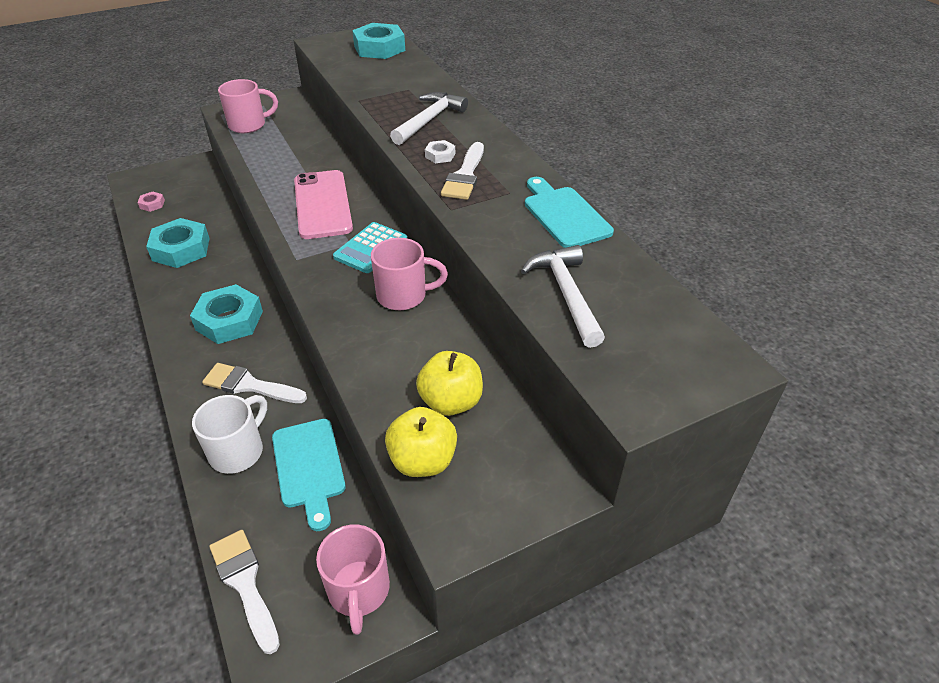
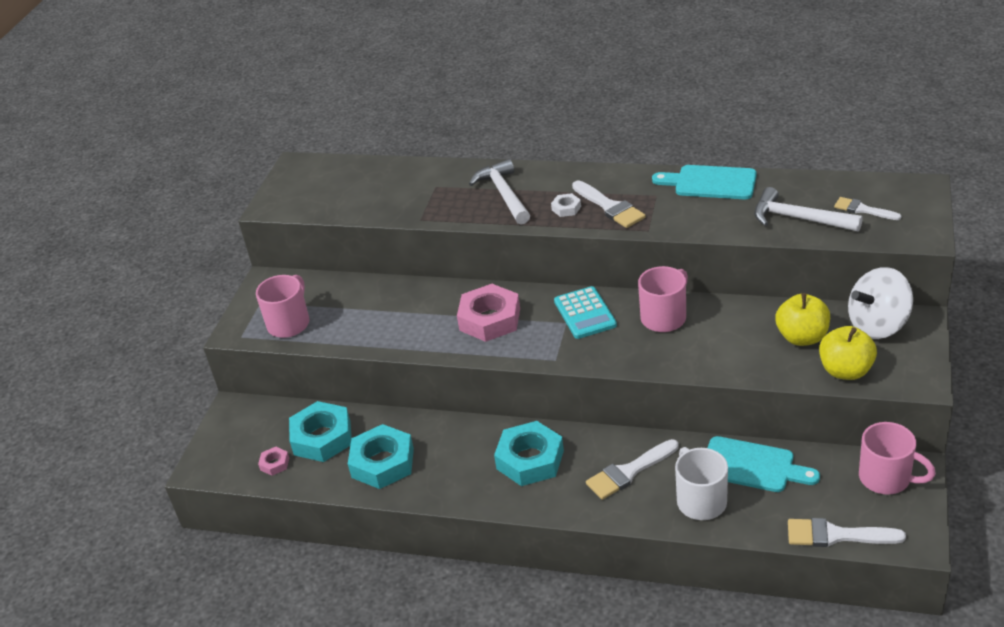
camera: 45 degrees left, 5 degrees down
(322, 204) = (489, 319): pink phone -> pink nut
(379, 48) = (333, 176): turquoise nut -> turquoise nut (322, 438)
(522, 455) = (878, 325): none -> white spinning top
(633, 335) = (863, 210): none -> white brush

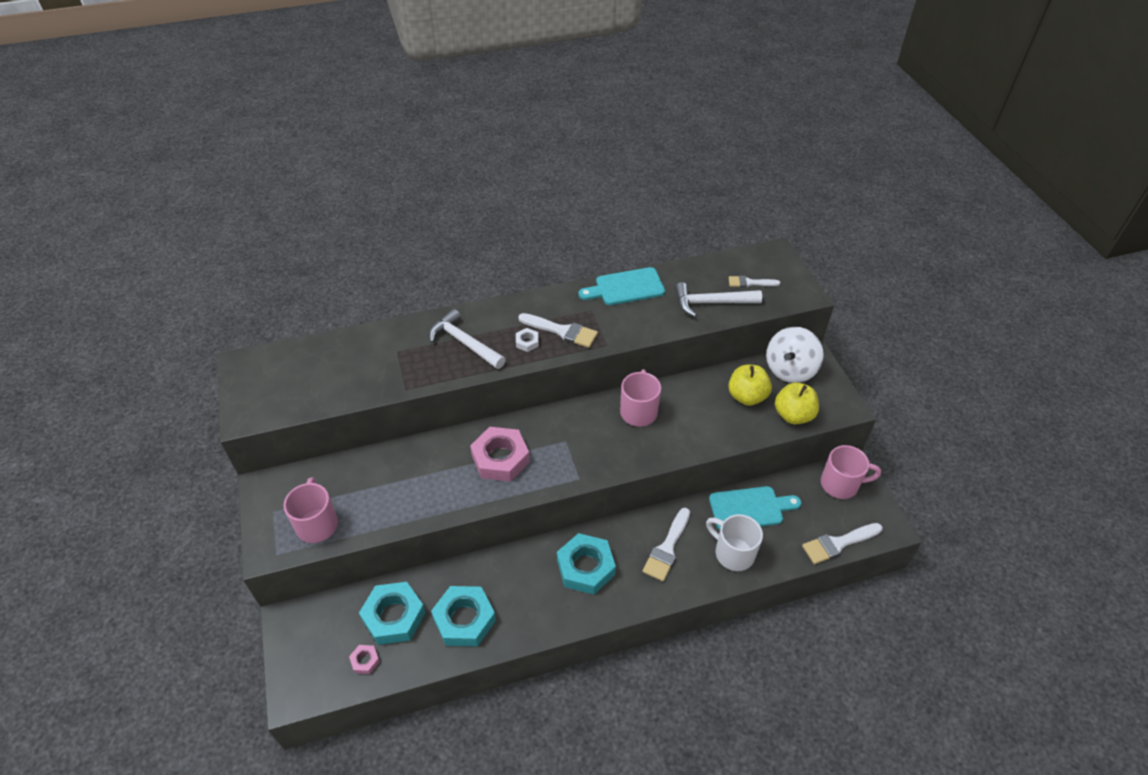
camera: 35 degrees left, 10 degrees up
(585, 313) = (575, 427): turquoise calculator -> none

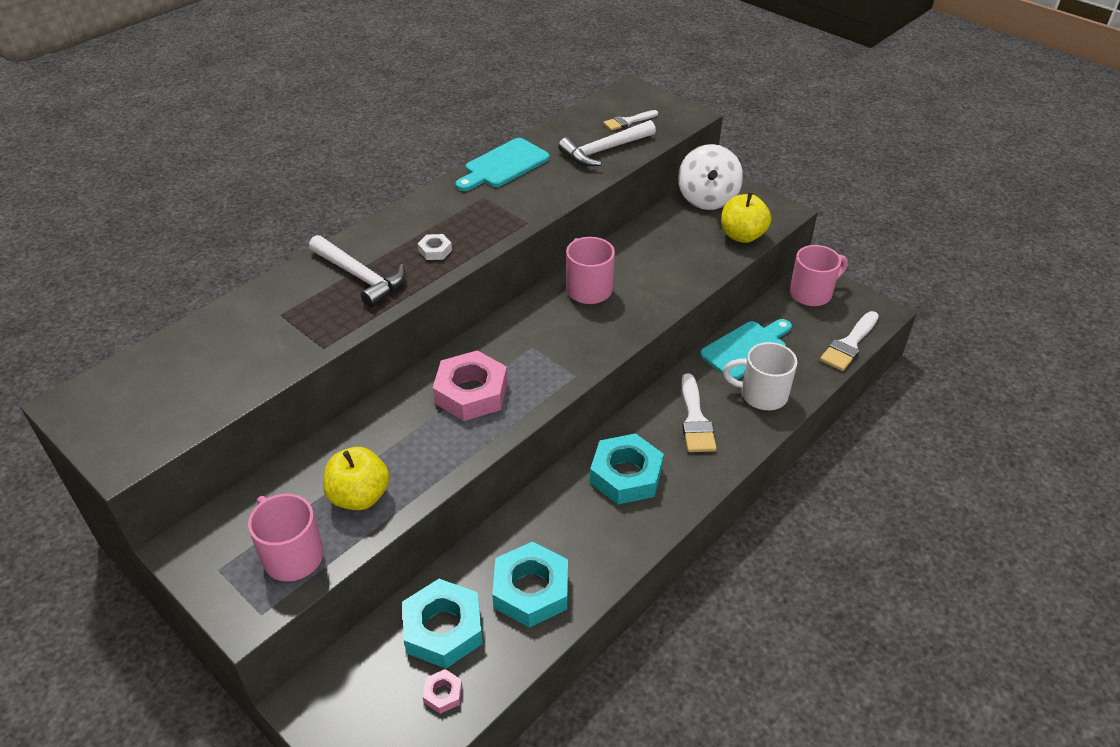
camera: 30 degrees left, 5 degrees down
(464, 343) = (360, 277): white hammer -> white hammer turned 150 degrees counterclockwise
(562, 331) = (467, 227): white brush -> none
(747, 396) = (685, 236): yellow apple -> yellow apple (359, 496)

